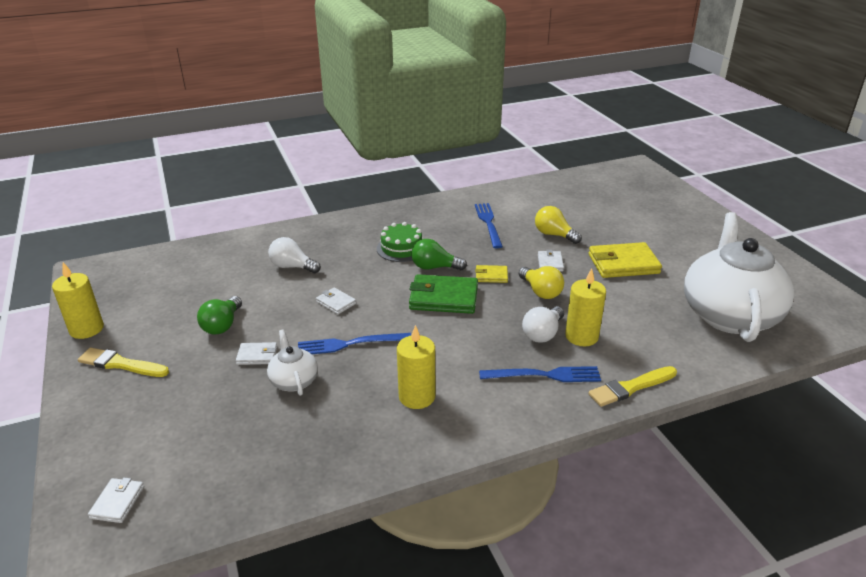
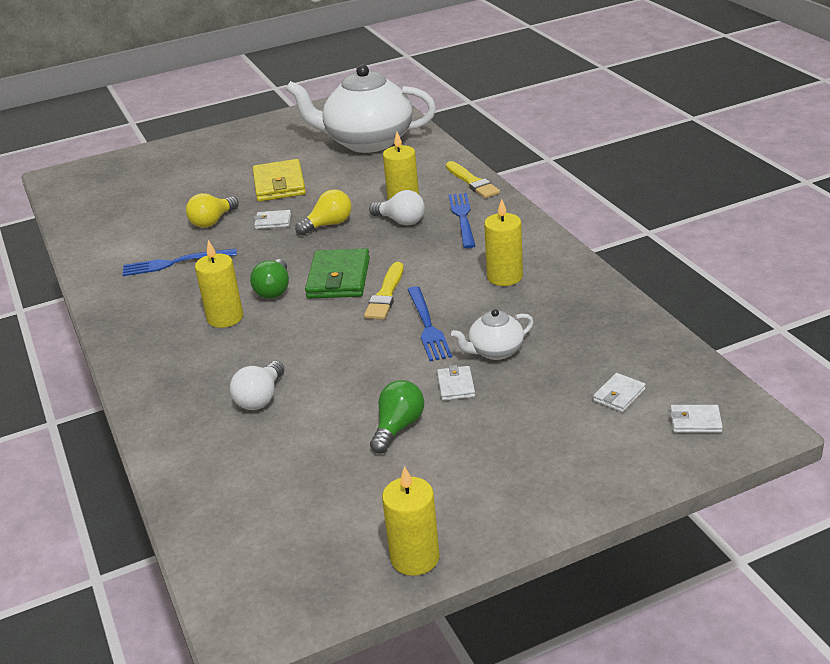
camera: 90 degrees left, 0 degrees up
(121, 364) = (488, 493): yellow brush -> yellow brush (386, 294)
(222, 325) = (398, 427): green light bulb -> green light bulb turned 75 degrees counterclockwise
(336, 303) = (347, 348): white wallet -> white wallet (619, 395)
(401, 248) = (225, 318): green cake -> yellow candle
(491, 276) = (296, 253): yellow wallet -> none

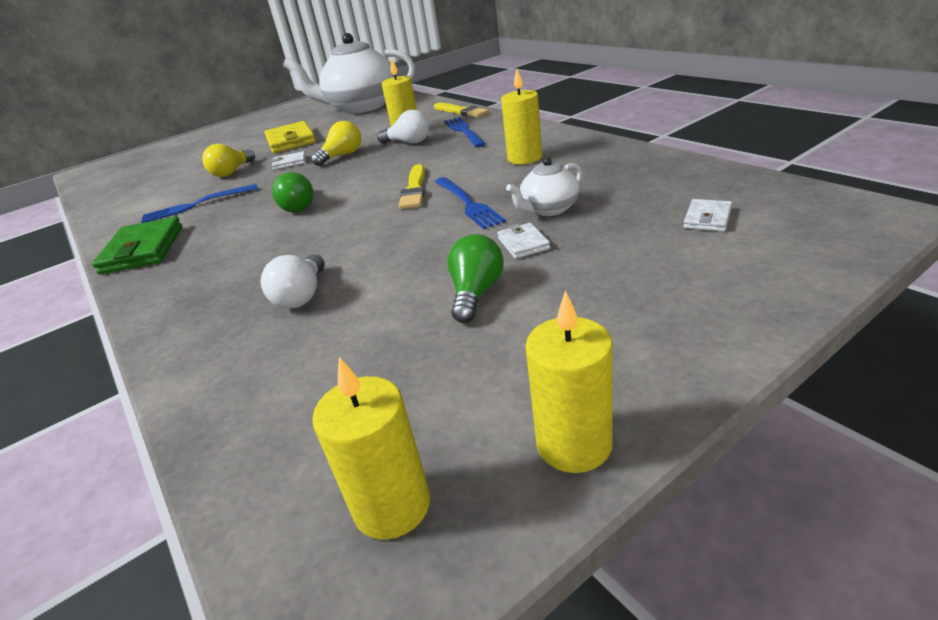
camera: 10 degrees left, 0 degrees up
(225, 318) = (251, 235): yellow candle -> yellow candle (392, 505)
(338, 278) = (363, 187): green wallet -> green wallet (143, 250)
(695, 421) = (812, 224): white wallet -> none

